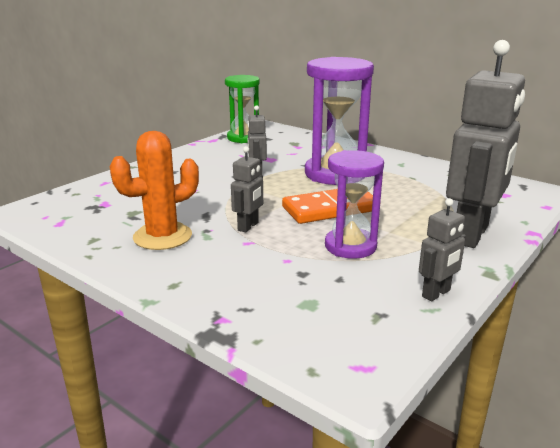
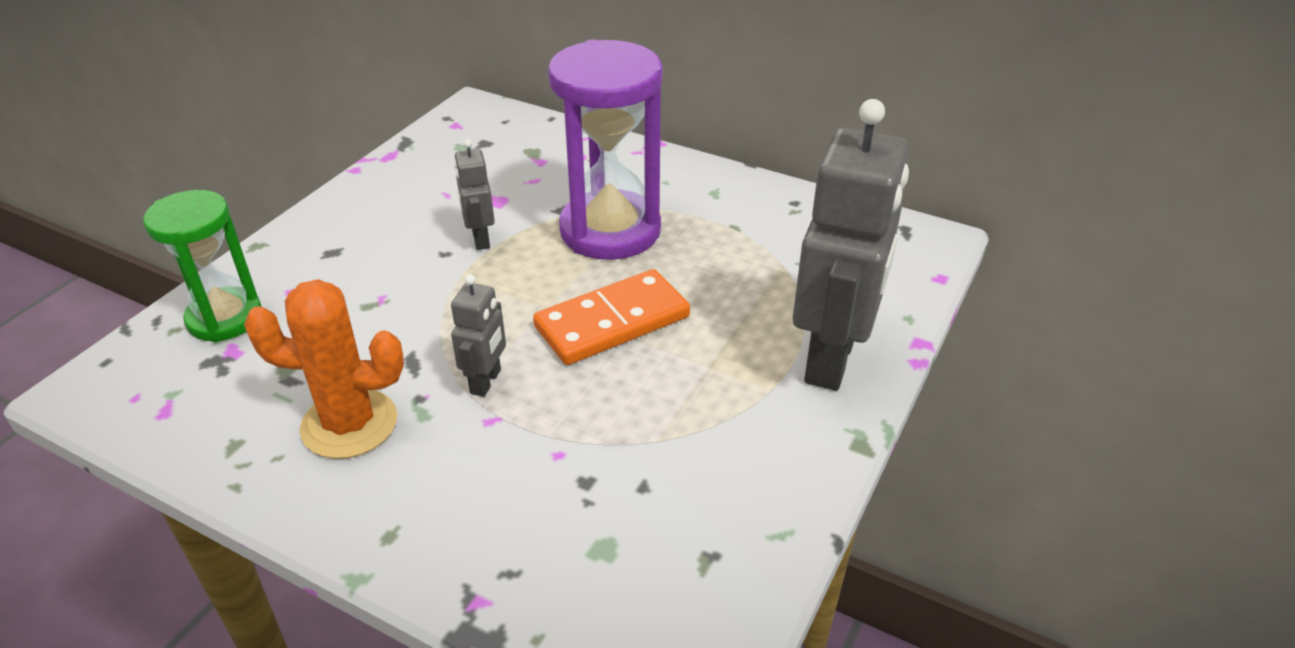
camera: 10 degrees left, 15 degrees up
(162, 236) = (349, 424): orange cactus -> orange cactus turned 45 degrees clockwise
(243, 138) = (443, 145): green hourglass -> green hourglass (225, 318)
(350, 246) = (652, 409): purple hourglass -> none
(436, 293) = (787, 500): grey robot -> none

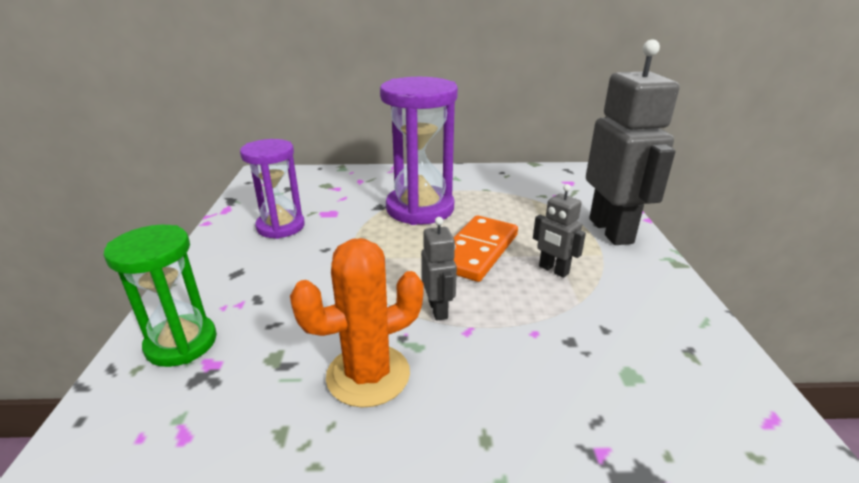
camera: 30 degrees left, 10 degrees down
(425, 203) = (280, 226): none -> purple hourglass
(480, 239) = (342, 235): grey robot -> grey robot (553, 270)

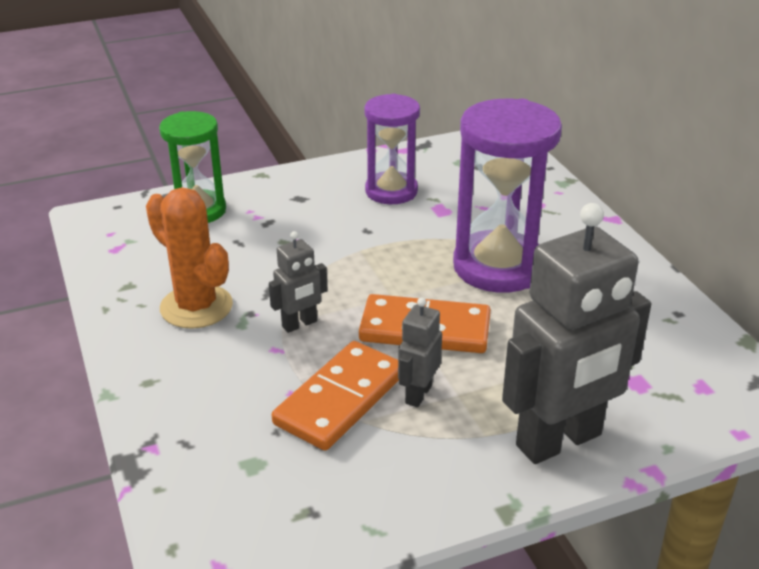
camera: 70 degrees right, 5 degrees up
(551, 307) = (340, 399): none -> orange domino

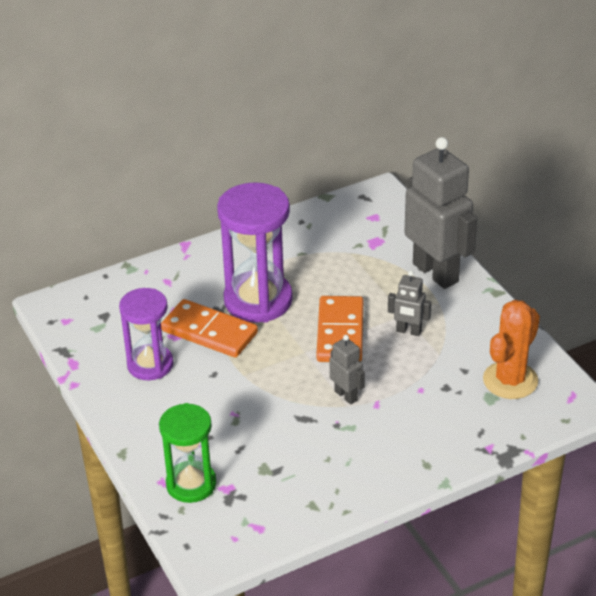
camera: 95 degrees left, 5 degrees up
(196, 307) = (335, 456): orange cactus -> orange cactus (510, 380)
(340, 399) = (422, 365): orange domino -> orange domino (209, 332)

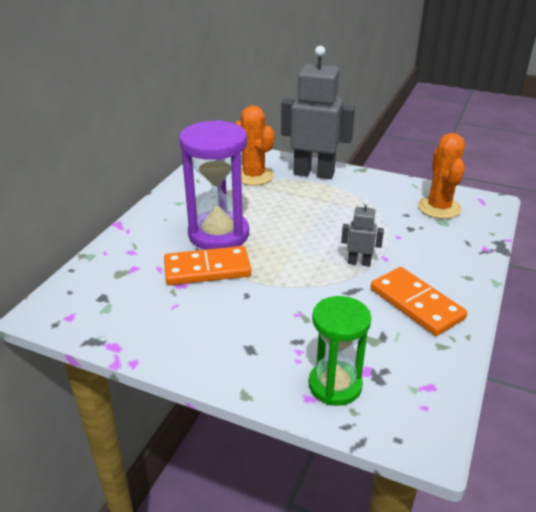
camera: 40 degrees left, 5 degrees down
(150, 365) = (186, 313): purple hourglass -> none
(340, 332) = (301, 228): orange domino -> orange domino (416, 304)
(369, 246) = (253, 176): none -> orange cactus
(408, 331) = (343, 209): grey robot -> none

